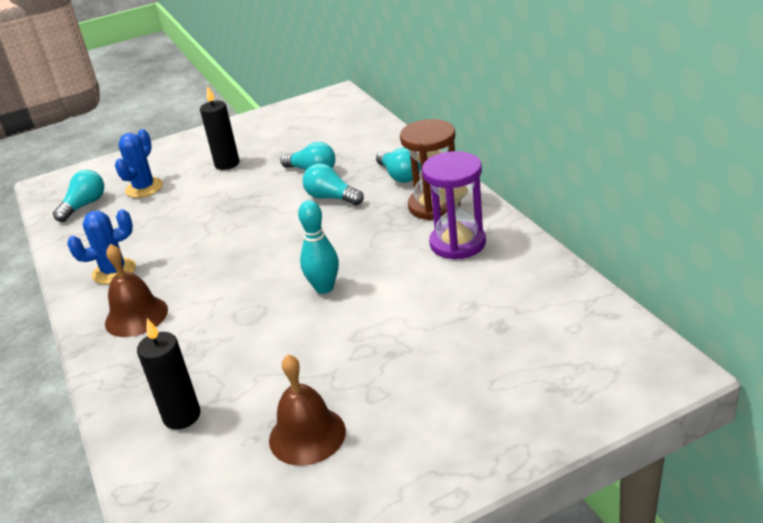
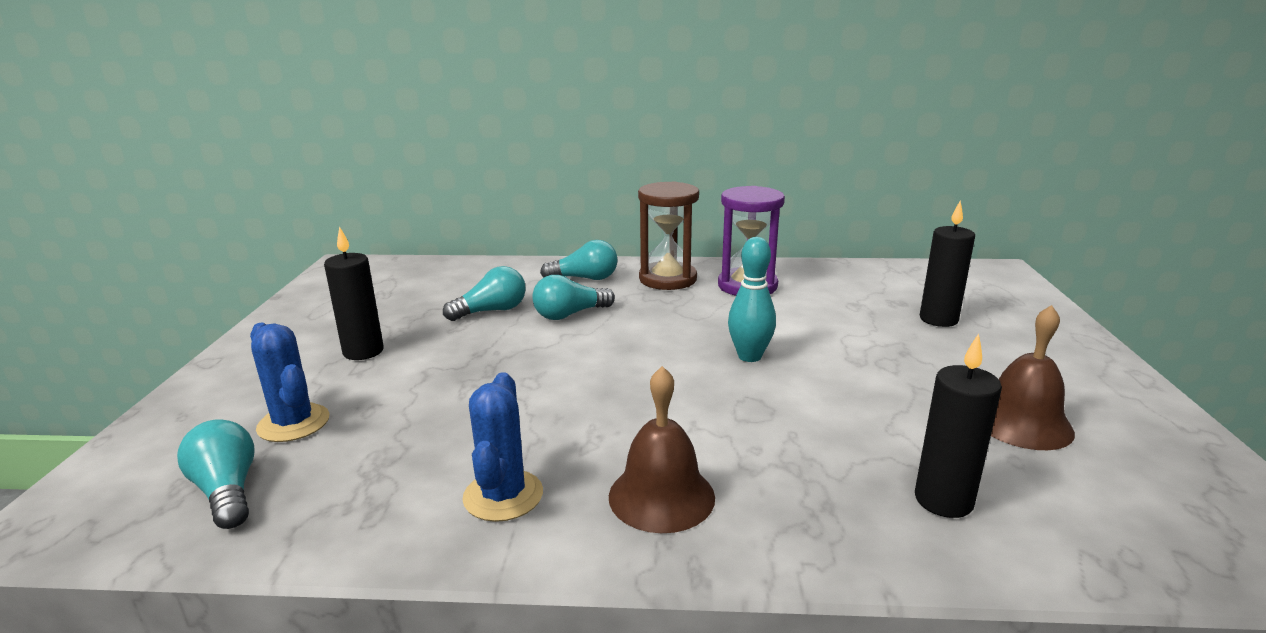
camera: 65 degrees left, 10 degrees down
(479, 357) = (938, 319): none -> black candle

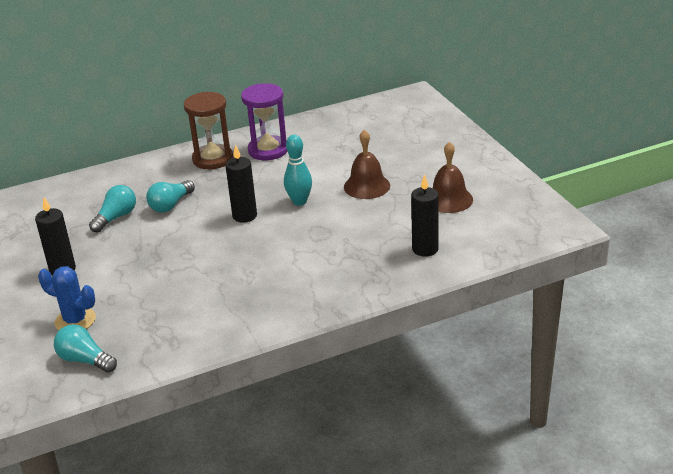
camera: 25 degrees left, 10 degrees up
(503, 496) = (228, 314): blue cactus -> none
(585, 278) = (156, 174): turquoise light bulb -> none
(661, 496) = (303, 289): brown bell -> brown bell (367, 186)
(938, 319) = (391, 145): black candle -> black candle (244, 216)

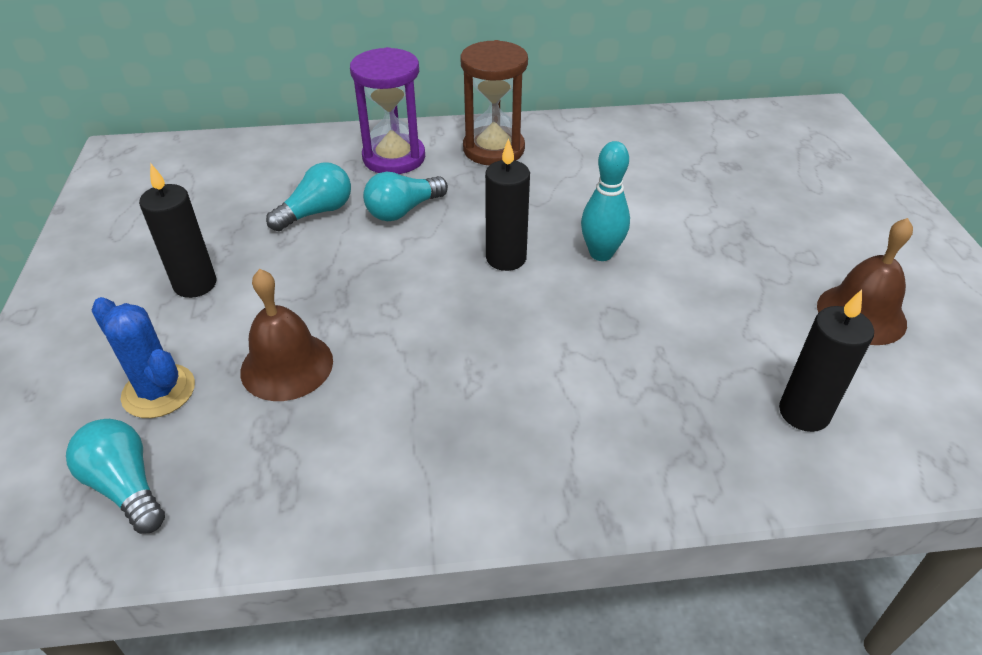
camera: 15 degrees right, 10 degrees up
(268, 150) = (579, 153): purple hourglass -> purple hourglass (394, 158)
(367, 186) = (719, 252): brown bell -> brown bell (287, 365)

